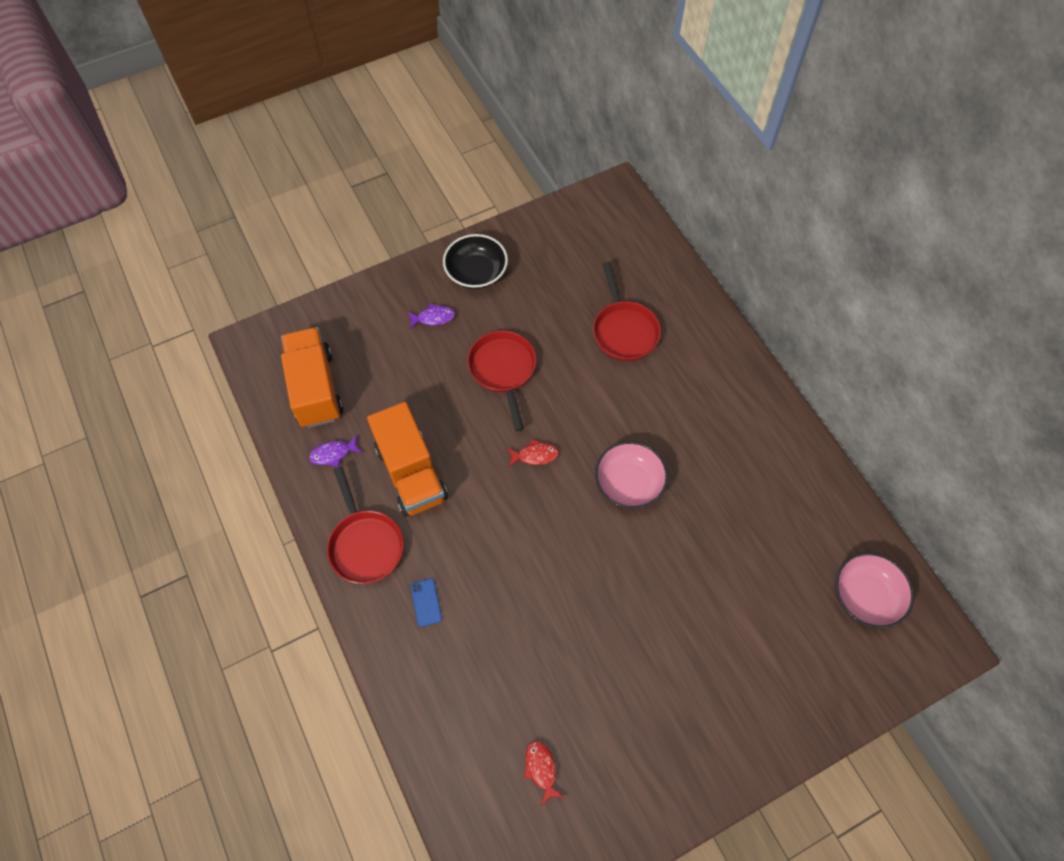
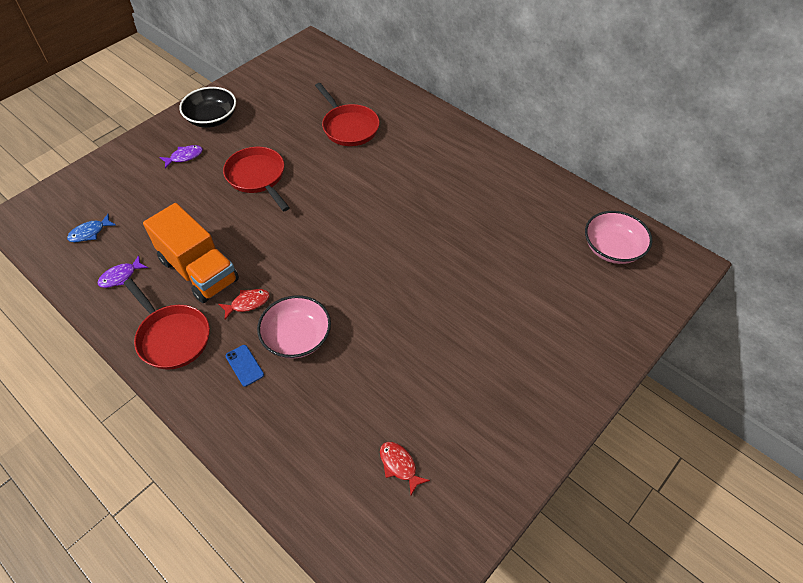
camera: 20 degrees left, 10 degrees down
(315, 388) = (90, 232): orange truck -> blue fish
(535, 455) = (306, 228): red fish -> red fish (247, 303)
(629, 483) = (392, 226): pink bowl -> pink bowl (297, 337)

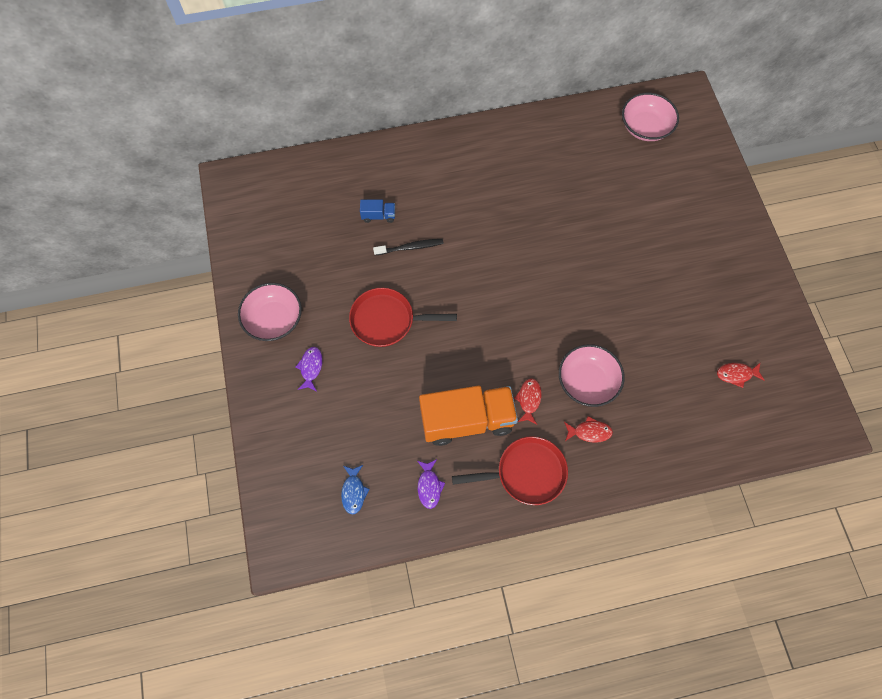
camera: 55 degrees left, 15 degrees up
(212, 119) = (274, 319): black bowl -> pink bowl
(244, 365) = (589, 432): blue phone -> red fish
(336, 158) = (410, 247): none -> black toothbrush
(349, 127) = (378, 216): red pan -> blue truck

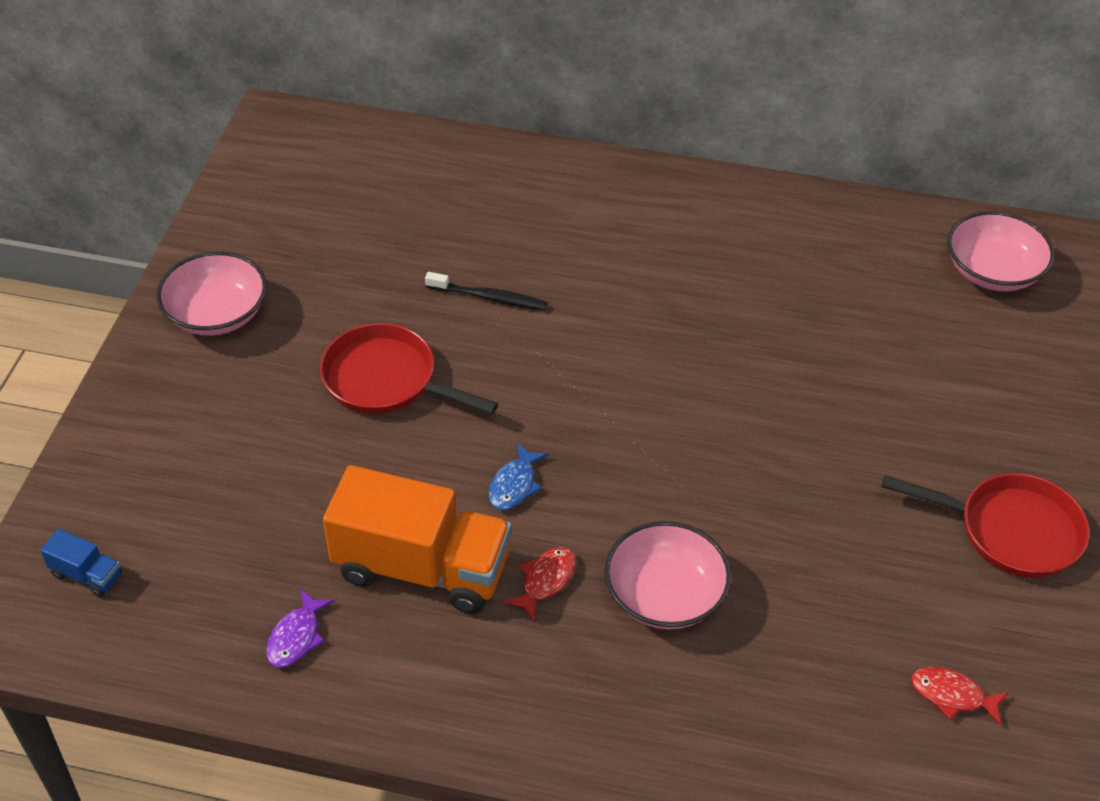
camera: 25 degrees right, 20 degrees down
(311, 367) = (226, 397): purple fish -> none
(353, 492) = (172, 593): blue fish -> blue fish (514, 485)
(378, 216) = (467, 239): blue truck -> blue truck (87, 575)
(526, 473) = (471, 687): red pan -> red pan (1011, 531)
(589, 432) = (622, 672): red fish -> none

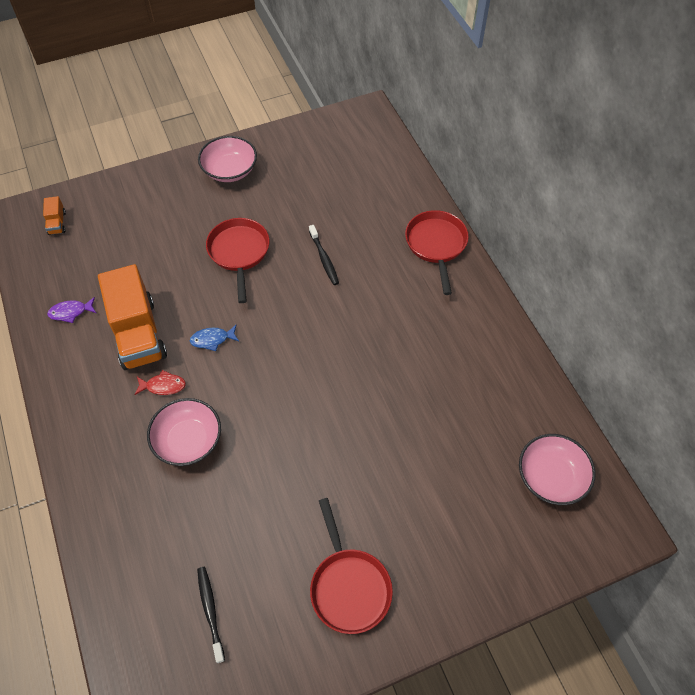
camera: 55 degrees right, 10 degrees up
(87, 575) = (57, 223): blue truck -> orange truck
(575, 182) = (436, 245): none -> red pan
(952, 695) = (210, 611): red fish -> black toothbrush

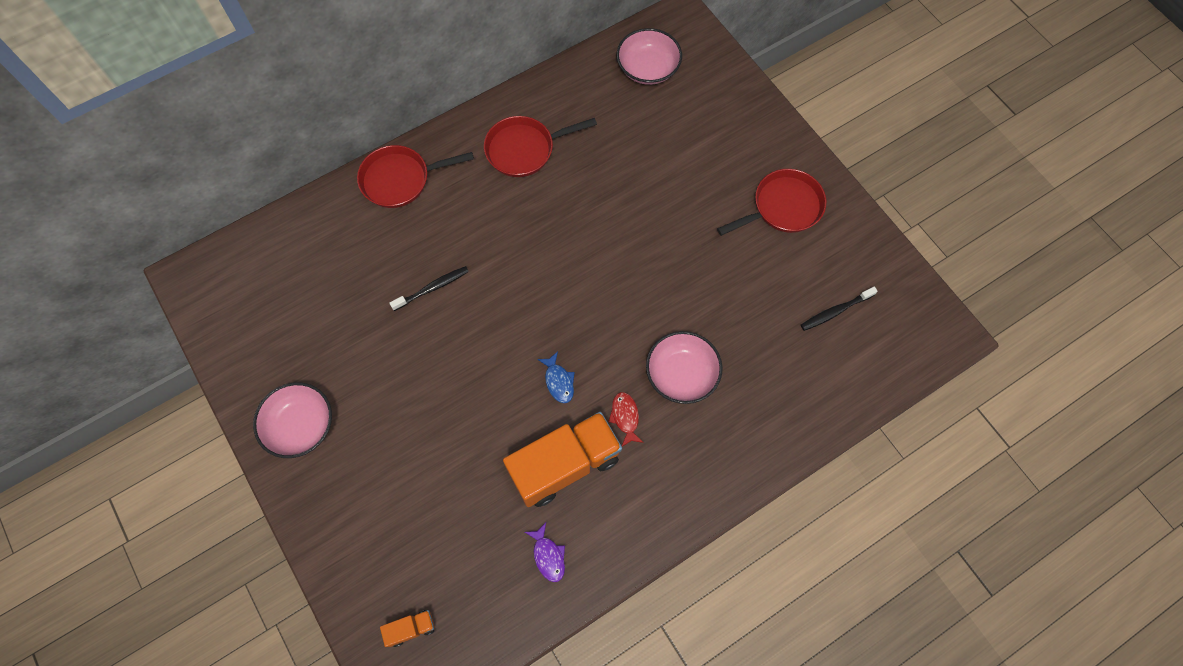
camera: 100 degrees left, 10 degrees up
(239, 253) = (434, 382): red pan -> red pan (524, 149)

